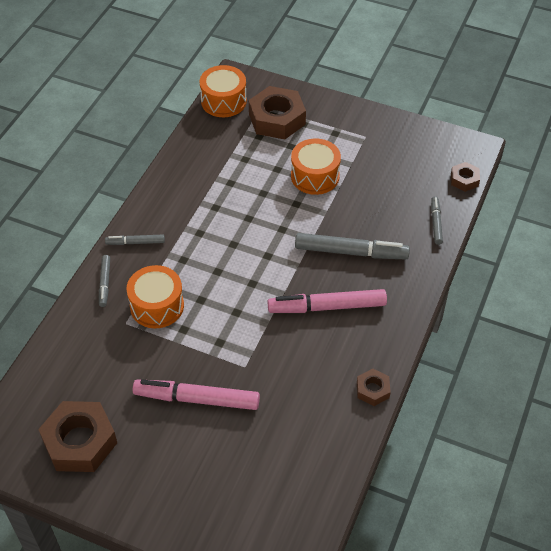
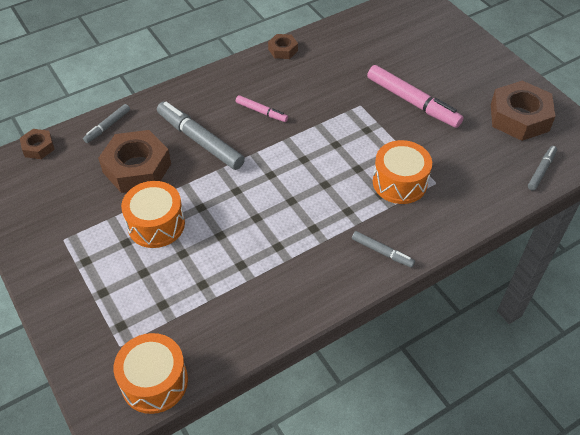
camera: 145 degrees left, 0 degrees up
(105, 283) = (435, 227): grey marker -> grey marker (541, 170)
(277, 119) = (123, 316): brown nut -> brown nut (137, 168)
(327, 307) = (261, 112): pink marker -> pink marker, size x0.52

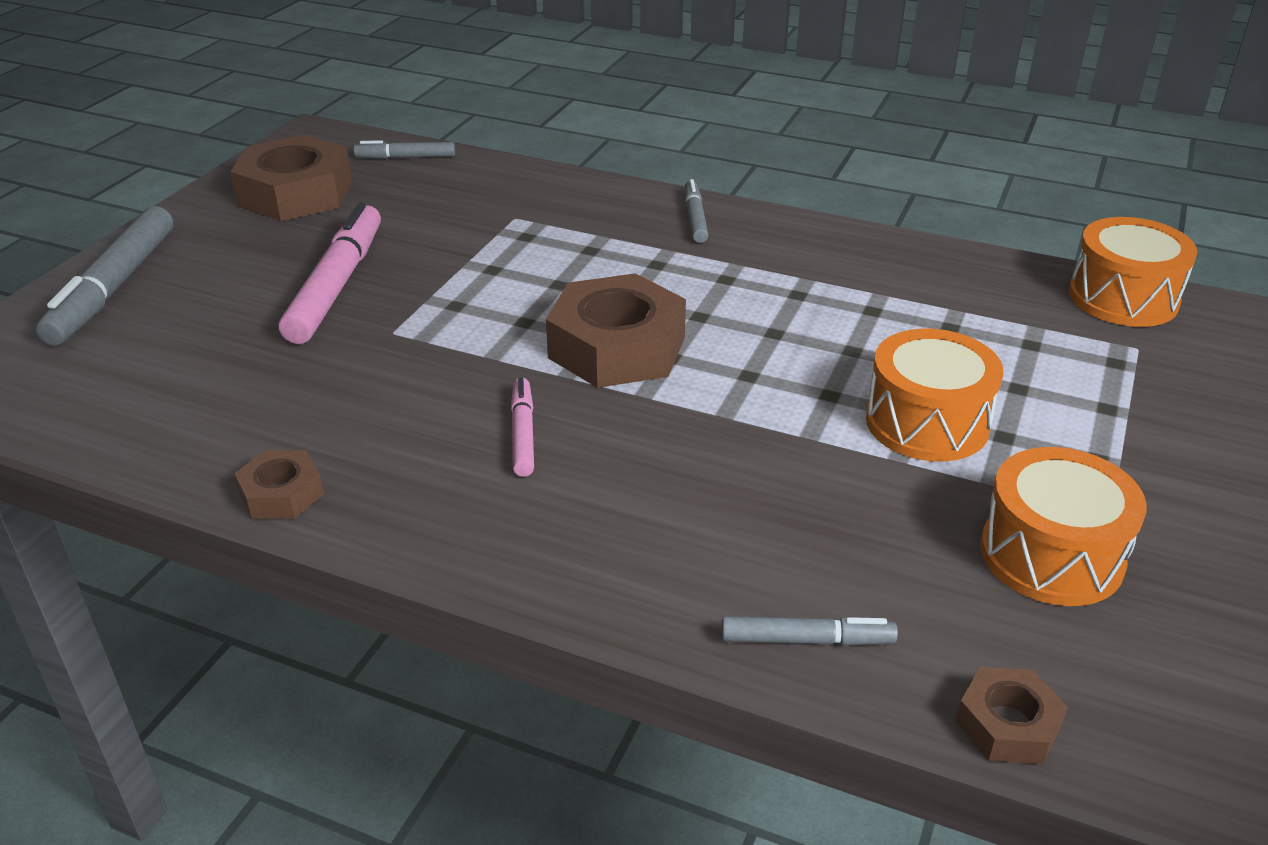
camera: 125 degrees left, 15 degrees down
(137, 168) = (851, 518): brown nut -> brown nut (617, 347)
(200, 141) = (686, 473): grey marker -> grey marker (114, 288)
(399, 182) = (548, 243): orange drum -> orange drum (1051, 555)

